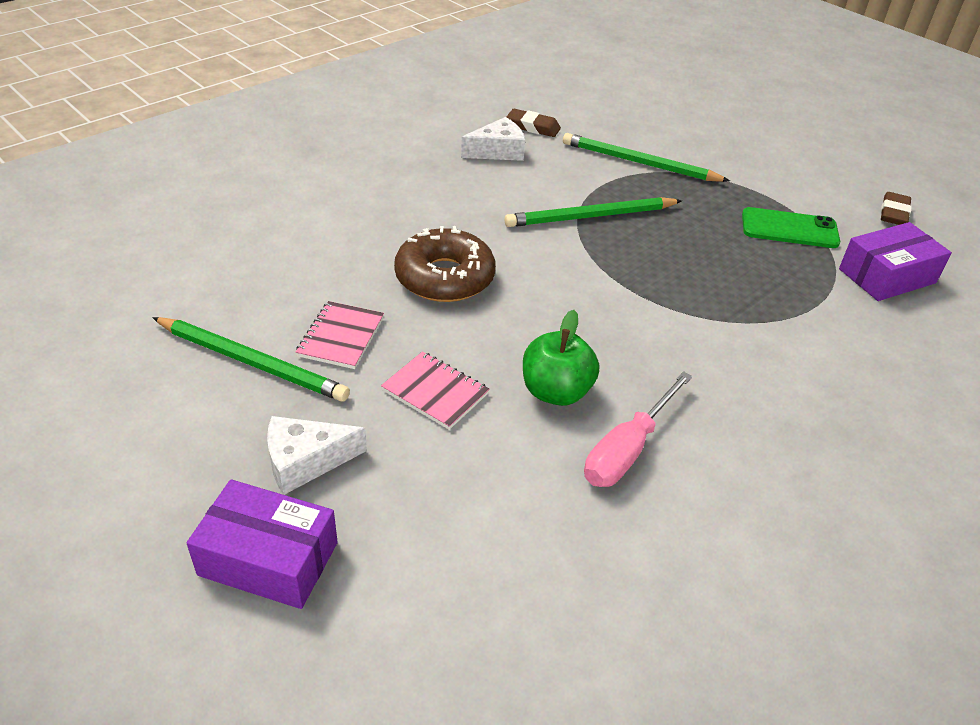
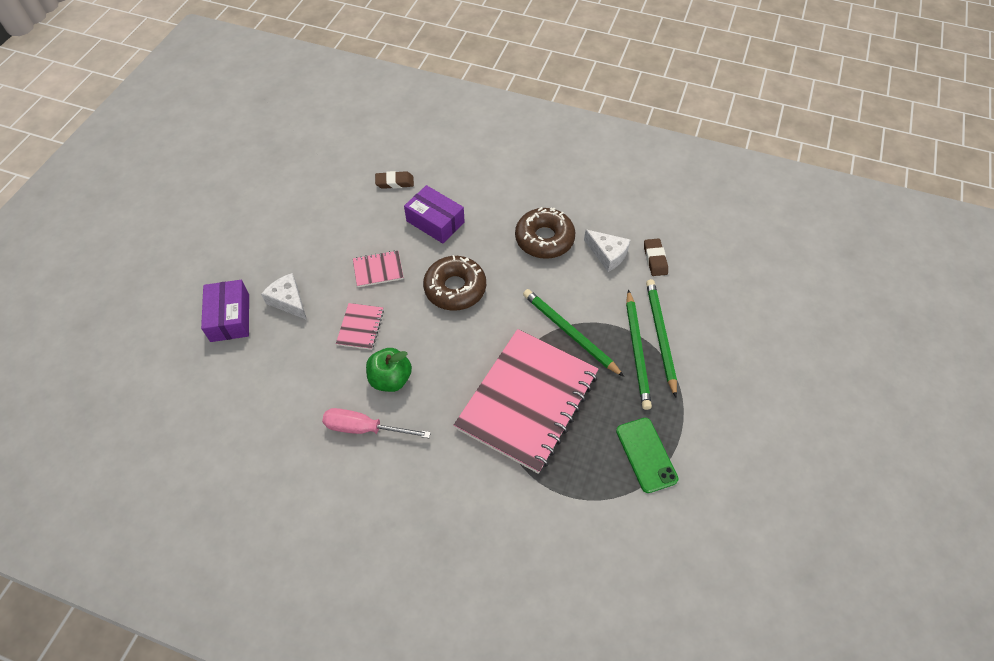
camera: 65 degrees right, 15 degrees up
(252, 362) = (340, 247): green pencil -> green pencil (637, 351)
(431, 182) = (544, 239): none -> brown donut
(670, 283) = (527, 401): none -> pink notebook
(887, 276) = (631, 534): purple box -> purple box (435, 222)
(893, 213) = (728, 524): brown eraser -> brown eraser (394, 182)

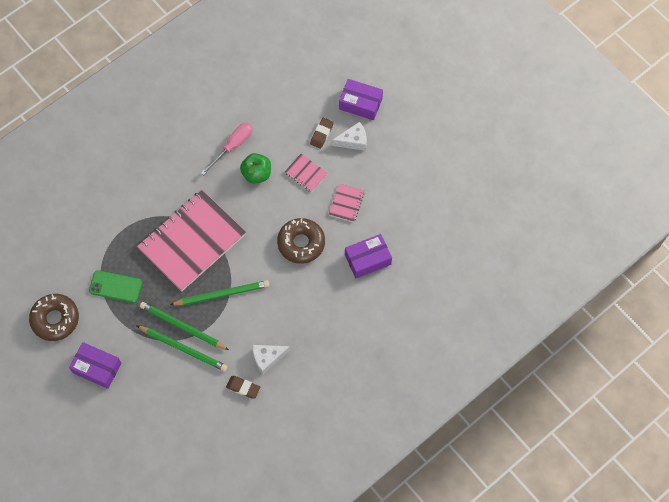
camera: 120 degrees right, 10 degrees up
(394, 182) = (423, 250): brown eraser -> brown eraser (321, 134)
(527, 401) = (192, 242): pink notebook -> pink notebook turned 75 degrees clockwise
(544, 239) = (307, 324): brown donut -> brown donut (55, 319)
(755, 412) = (97, 368): none -> purple box

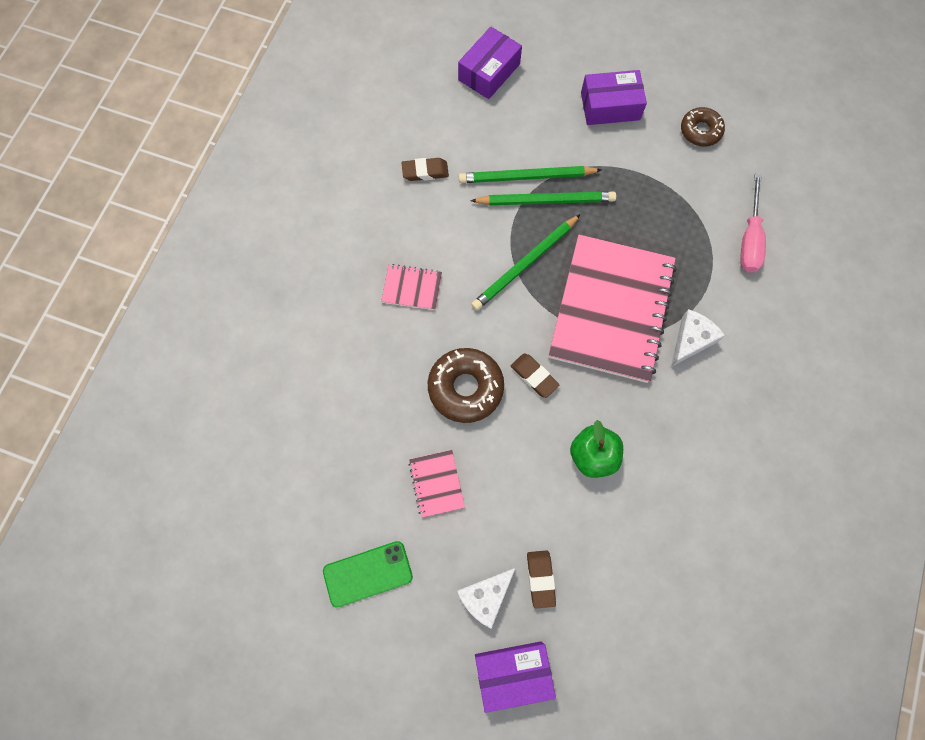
camera: 150 degrees right, 5 degrees up
(55, 319) = (700, 131): brown donut -> brown donut, size x0.63
(115, 286) = (662, 203): green phone -> green phone (368, 574)
(233, 146) = (656, 479): pink screwdriver -> pink screwdriver (749, 238)
(260, 229) = (534, 376): none -> brown eraser
(267, 358) = (417, 219): white cheese -> white cheese (691, 340)
(306, 173) = (523, 498): pink notebook -> pink notebook (412, 288)
(368, 259) = (359, 416): purple box -> purple box (489, 72)

